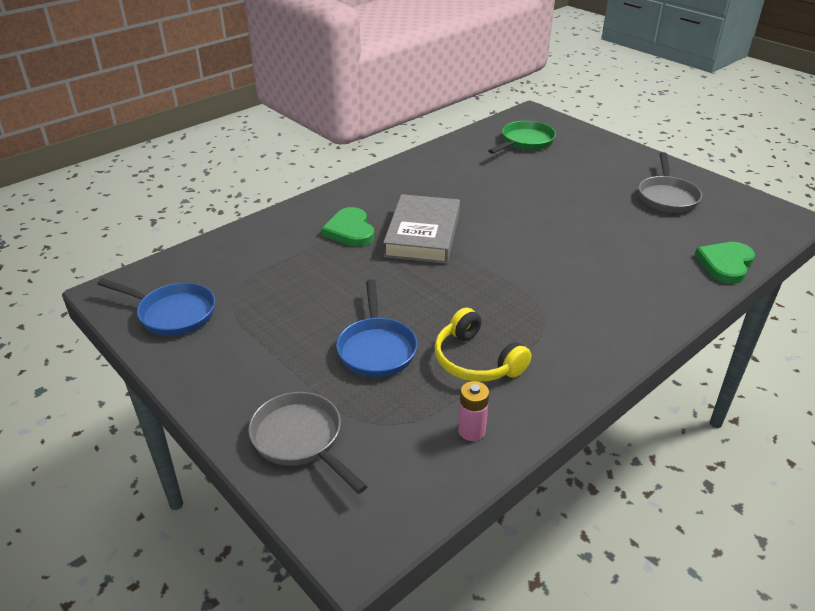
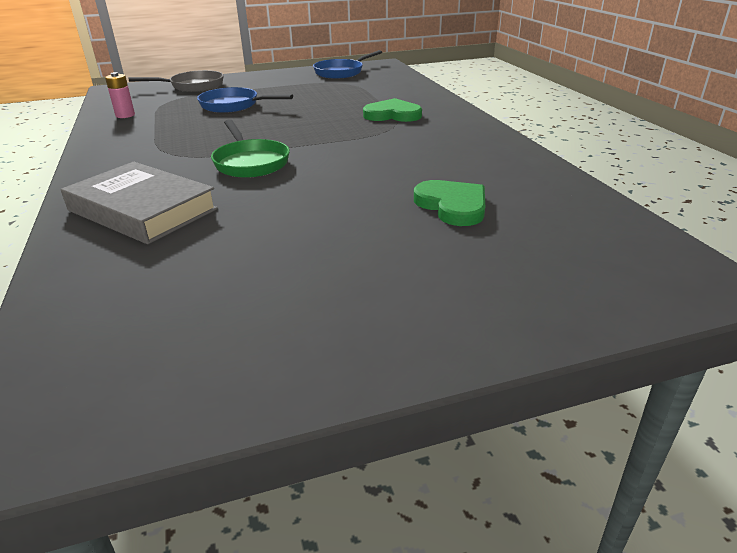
camera: 115 degrees right, 5 degrees down
(423, 234) = (356, 136): grey book -> grey book (142, 210)
(476, 361) = (174, 126): yellow headphones -> none
(525, 142) = (560, 238): green pan -> green pan (250, 162)
(667, 197) = (271, 307): grey pan -> none
(725, 264) = (73, 277): green heart -> green heart (452, 206)

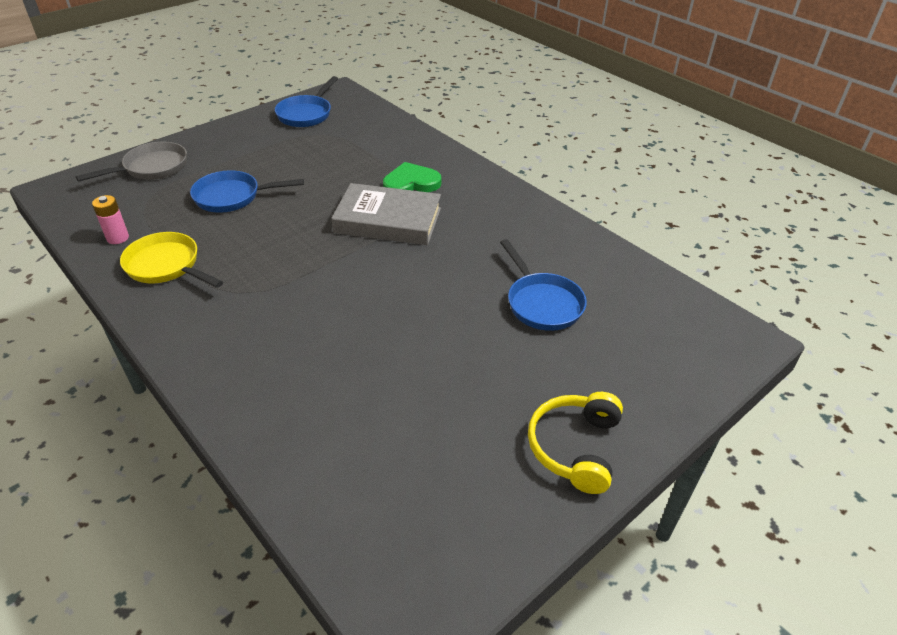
camera: 25 degrees left, 10 degrees up
(140, 133) = (166, 266): none -> yellow pan
(142, 210) = (279, 378): grey book -> grey book (388, 220)
(250, 162) = (327, 287): green pan -> none
(386, 329) = (575, 447): none -> yellow headphones
(452, 206) = (542, 303): green heart -> blue pan

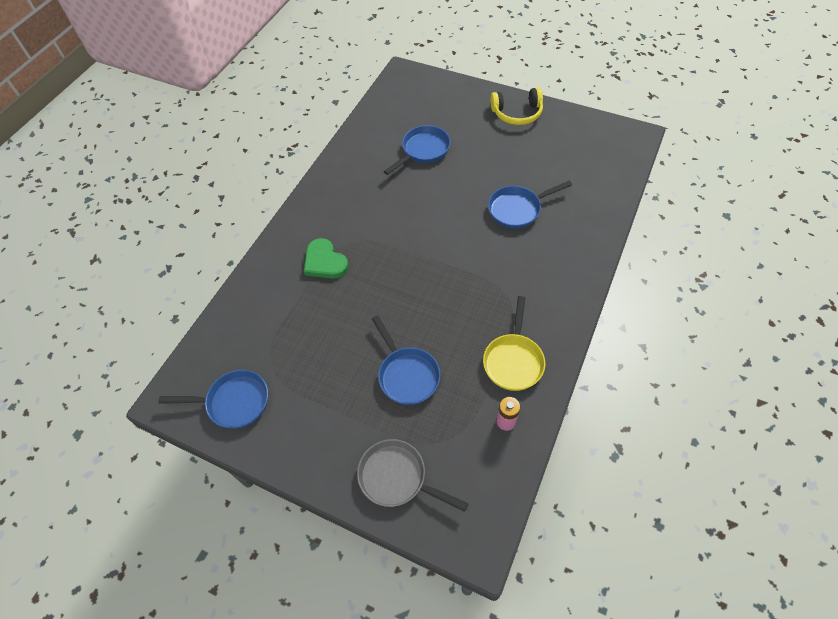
camera: 110 degrees left, 15 degrees up
(362, 355) = (517, 209): none -> blue pan
(388, 220) = (382, 254): grey book -> none

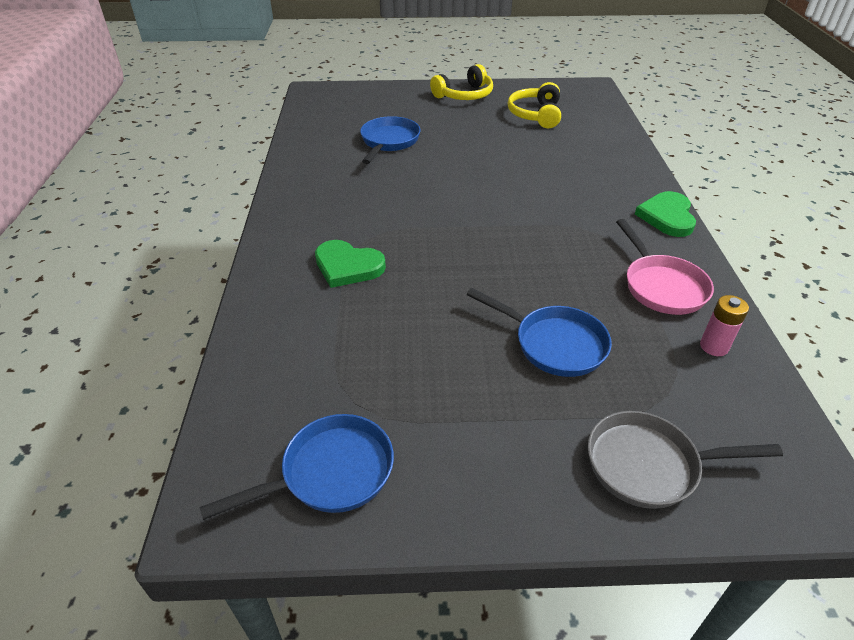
camera: 30 degrees left, 15 degrees down
(513, 361) = (661, 286): yellow pan -> pink pan
(517, 209) = (535, 162): blue pan -> none
(558, 156) = (535, 115): none -> yellow headphones
(573, 301) = (667, 217): none -> green heart

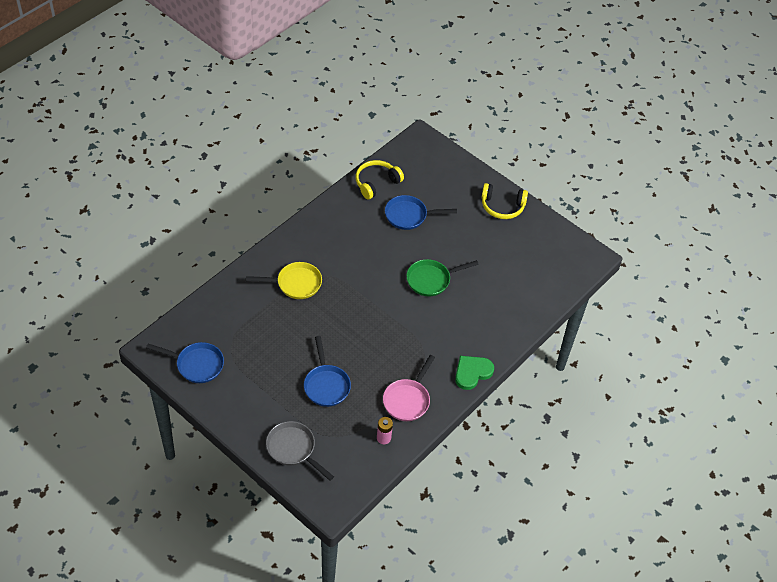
camera: 40 degrees right, 10 degrees up
(348, 266) = (295, 284): green heart -> yellow pan
(389, 142) = (409, 215): blue pan -> blue pan turned 150 degrees counterclockwise
(494, 173) = (431, 280): none -> green pan
(535, 115) = (518, 254): yellow headphones -> yellow headphones (376, 183)

